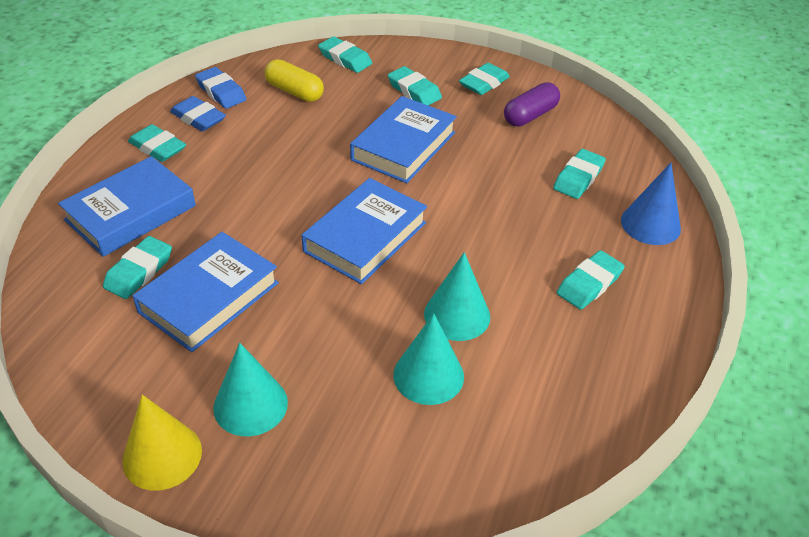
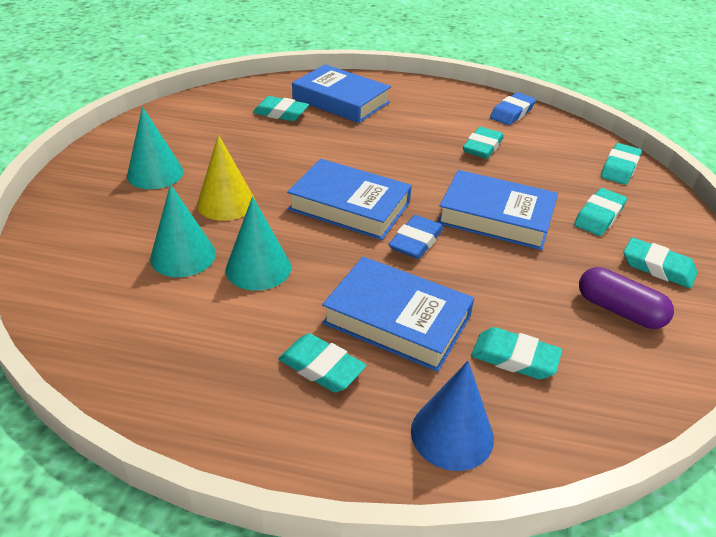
camera: 80 degrees right, 5 degrees down
(158, 148) = (420, 98): turquoise eraser -> turquoise eraser (482, 147)
(162, 455) = (114, 147): yellow cone -> yellow cone (226, 203)
(198, 118) = (468, 108): blue eraser -> blue eraser (416, 241)
(209, 297) = (259, 143): blue book -> blue book (397, 320)
(294, 92) = (540, 147): yellow capsule -> none

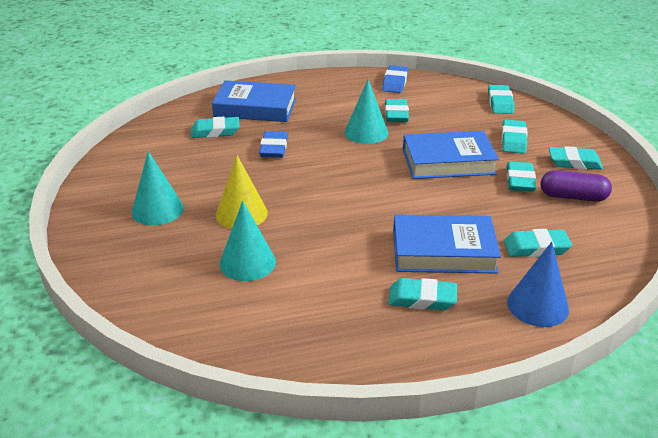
camera: 25 degrees left, 5 degrees down
(258, 268) = (314, 251): turquoise cone -> turquoise cone (366, 132)
(349, 206) = (339, 186): blue book -> none
(416, 241) = (409, 196): blue eraser -> blue eraser (274, 148)
(565, 267) = (520, 181): none -> turquoise eraser

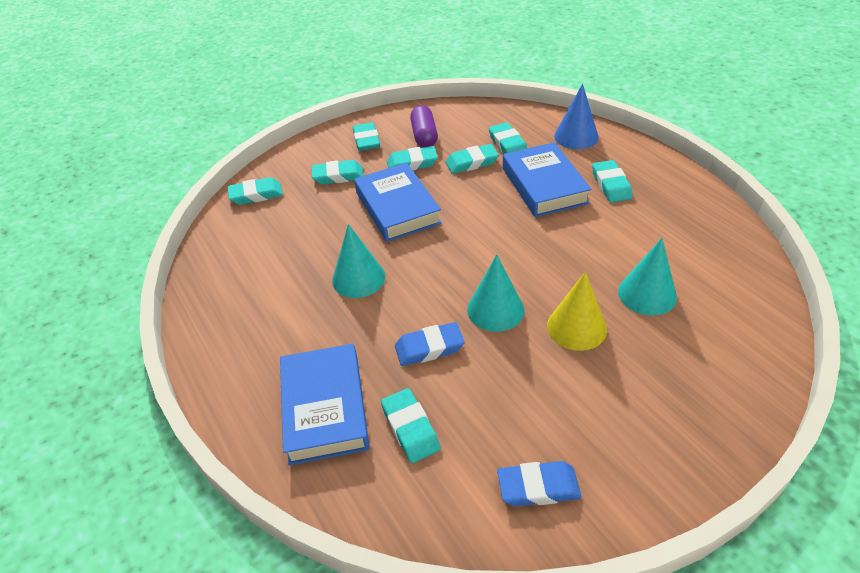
camera: 105 degrees left, 10 degrees up
(157, 210) = (619, 406): turquoise cone -> turquoise cone (495, 309)
(395, 83) = (215, 285): blue eraser -> blue eraser (538, 487)
(396, 114) = (305, 264): turquoise eraser -> turquoise eraser (472, 162)

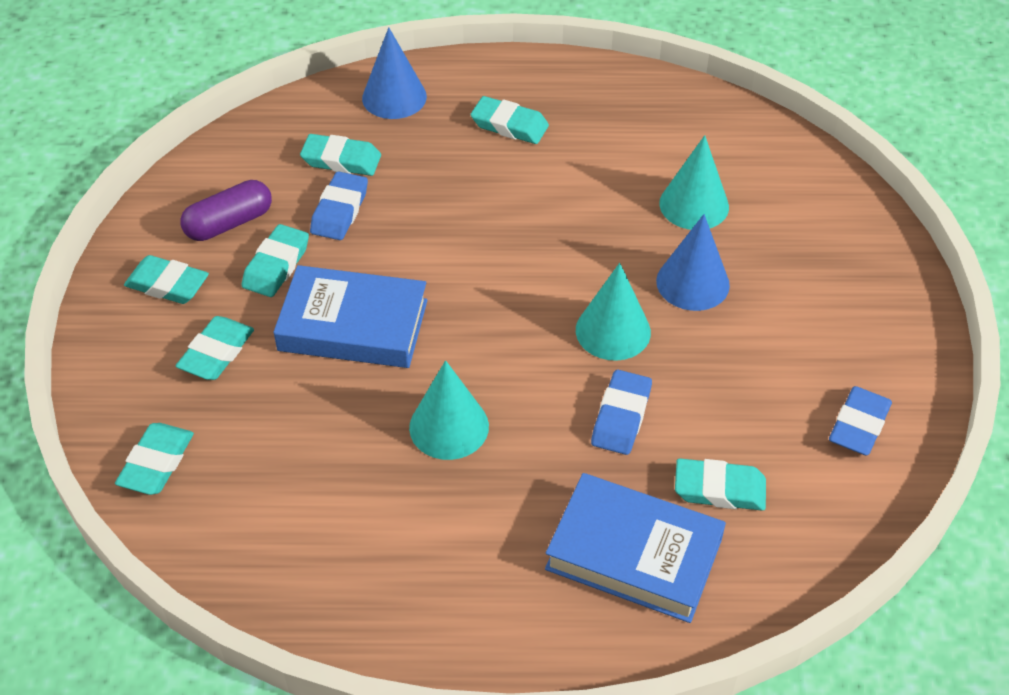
camera: 60 degrees left, 5 degrees up
(424, 136) = (229, 223): purple capsule -> purple capsule turned 60 degrees counterclockwise
(472, 162) = (340, 211): turquoise eraser -> blue eraser
(544, 185) = (453, 176): blue book -> none
(576, 327) = (692, 283): yellow cone -> blue cone

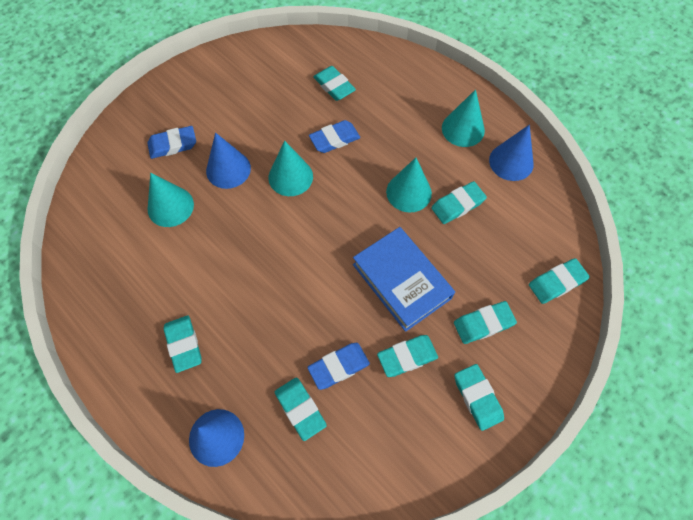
camera: 135 degrees left, 15 degrees up
(229, 223) = (408, 416): purple capsule -> none
(348, 584) = (511, 162): none -> blue cone
(369, 461) = (457, 205): none -> turquoise eraser
(466, 579) = (463, 129): none -> turquoise cone
(634, 554) = (392, 90): blue book -> none
(859, 425) = (254, 66): blue eraser -> blue eraser (173, 145)

